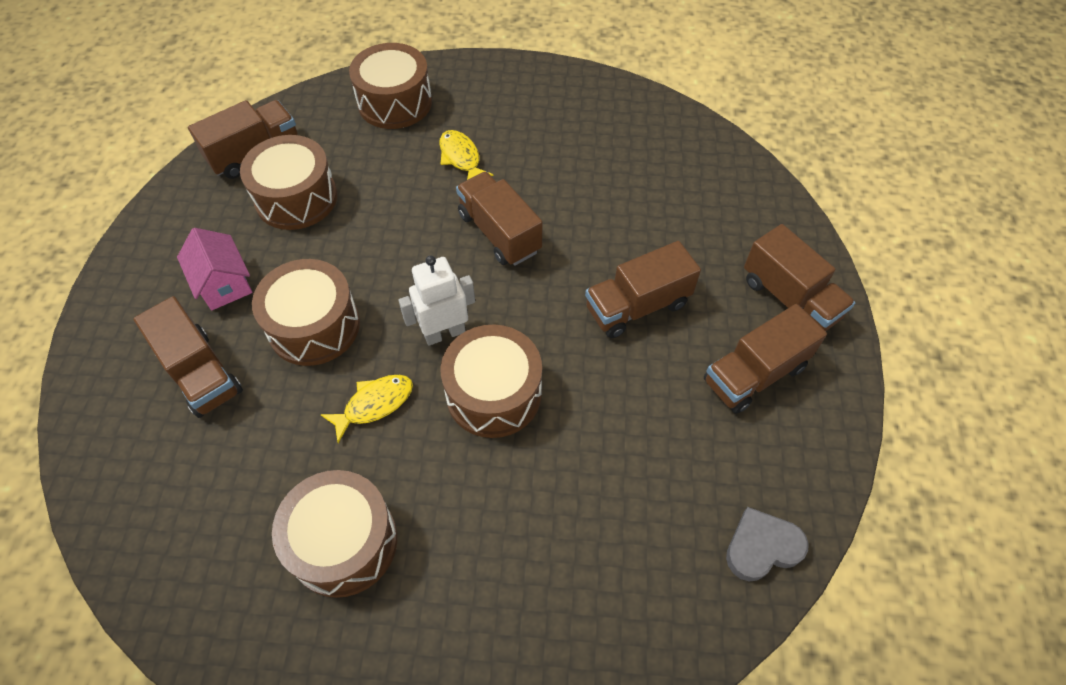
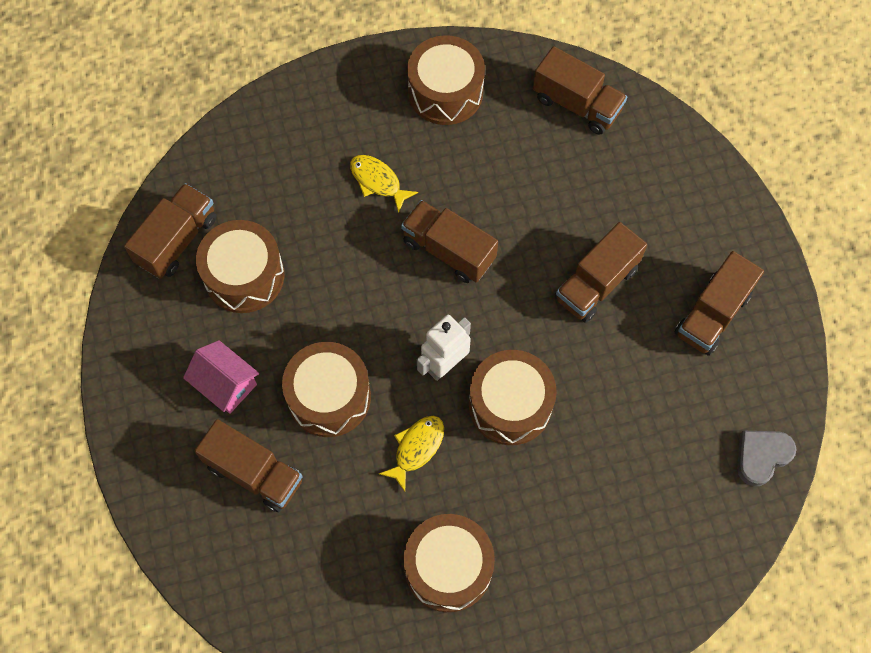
camera: 20 degrees left, 10 degrees up
(395, 102) = (284, 138): brown drum -> brown drum (445, 92)
(789, 299) = (719, 234): brown truck -> brown truck (576, 104)

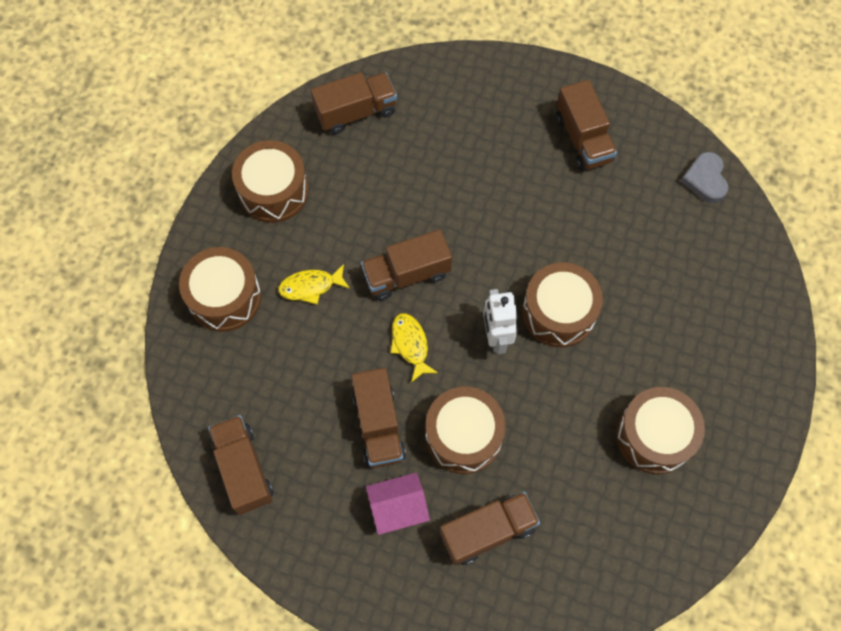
camera: 55 degrees left, 0 degrees up
(244, 276) = (315, 436): brown drum -> brown drum (224, 297)
(416, 448) = (548, 399): yellow fish -> yellow fish (410, 344)
(596, 283) = (506, 194): brown truck -> brown truck (378, 425)

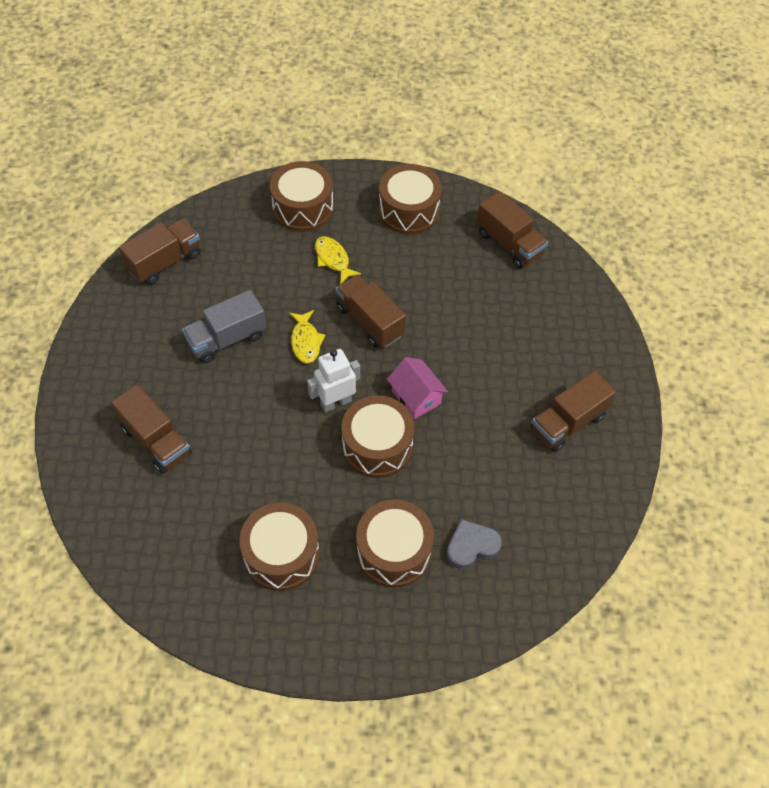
camera: 70 degrees right, 10 degrees down
(378, 425) = (227, 339): brown truck -> grey truck
(398, 508) = (160, 371): pink house -> pink house (416, 397)
(410, 344) = (306, 341): yellow fish -> yellow fish turned 120 degrees clockwise
(463, 436) = (236, 401): brown drum -> brown drum (394, 551)
(705, 180) = (573, 542): grey heart -> grey heart (471, 546)

